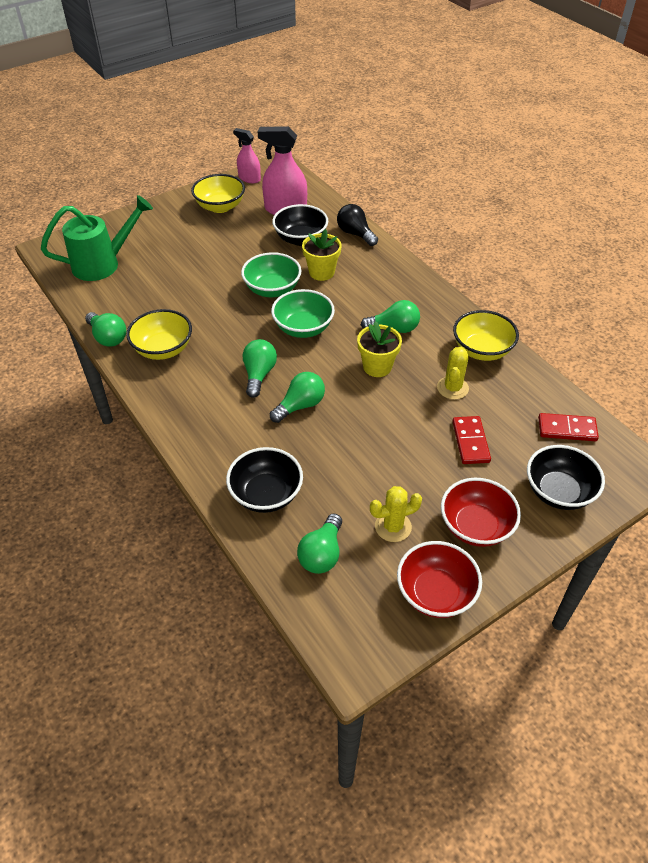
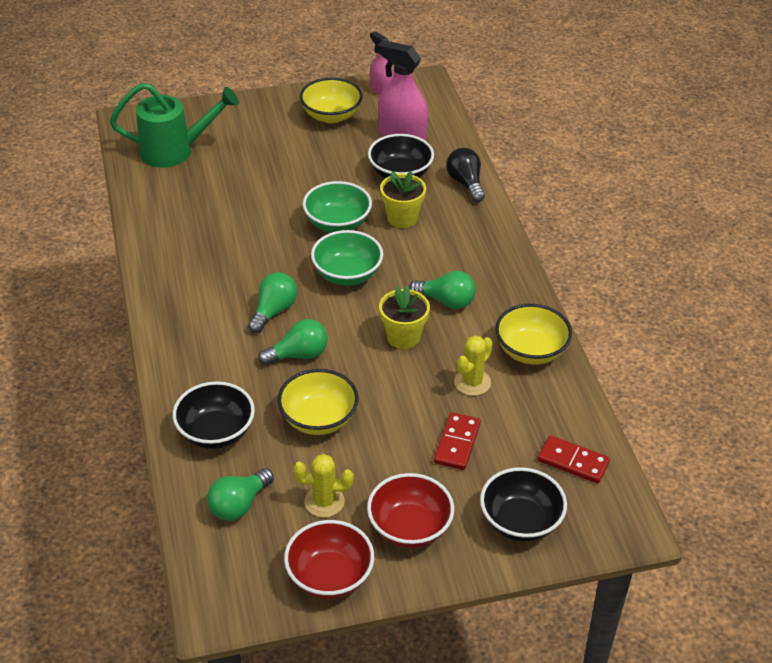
camera: 20 degrees right, 5 degrees down
(108, 337) = (141, 231): green light bulb -> none
(163, 349) = (190, 258): yellow bowl -> yellow bowl (318, 419)

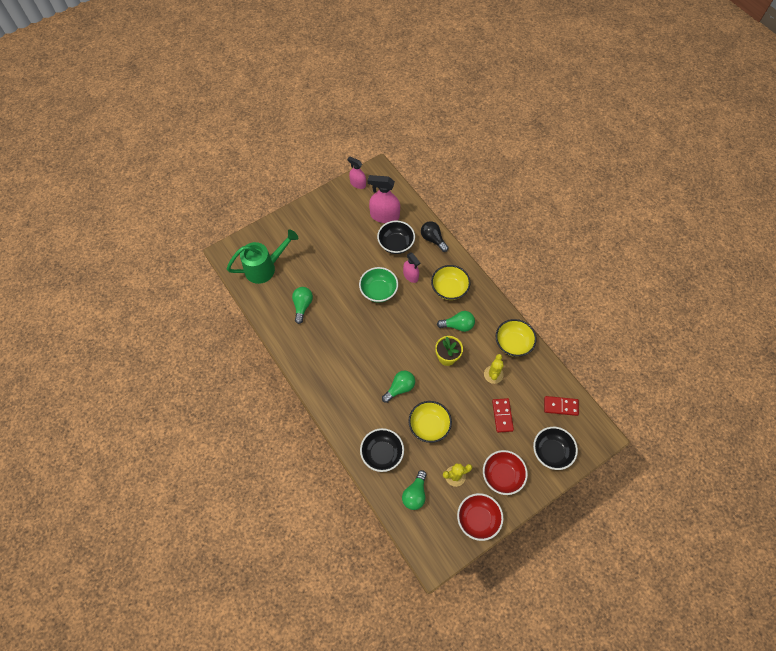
camera: 20 degrees left, 20 degrees up
(273, 311) = (373, 363): green light bulb -> green light bulb (302, 306)
(331, 116) = (339, 212): yellow bowl -> yellow bowl (449, 289)
(347, 274) = (400, 325): green bowl -> none
(402, 218) = (410, 275): yellow flower pot -> pink spray bottle

